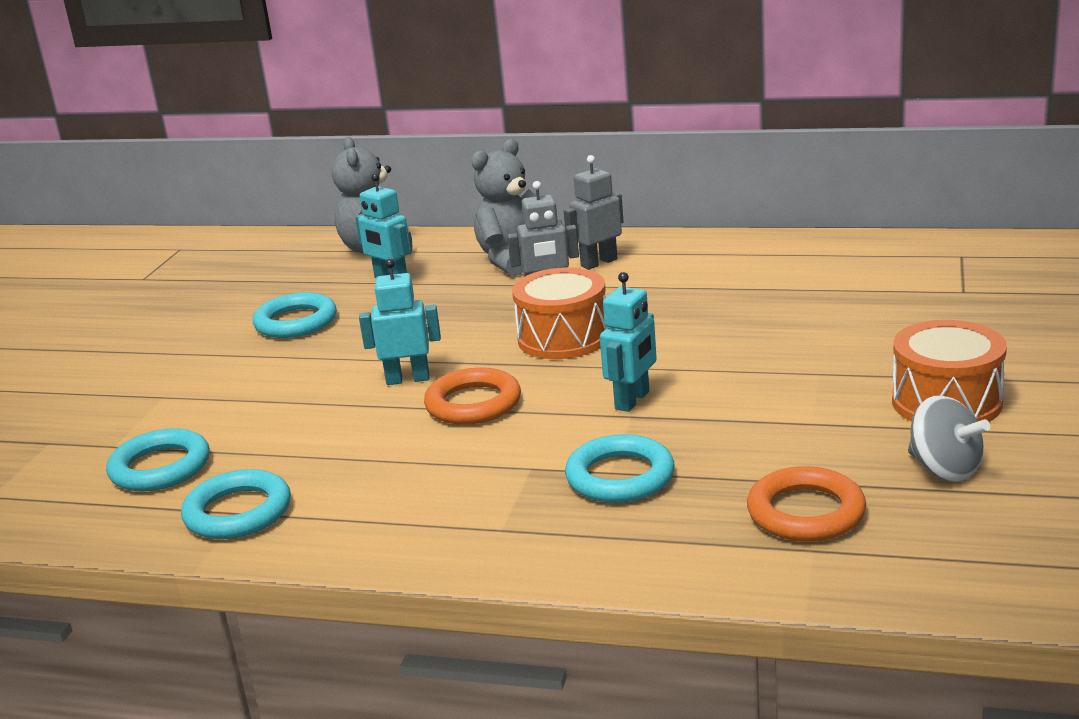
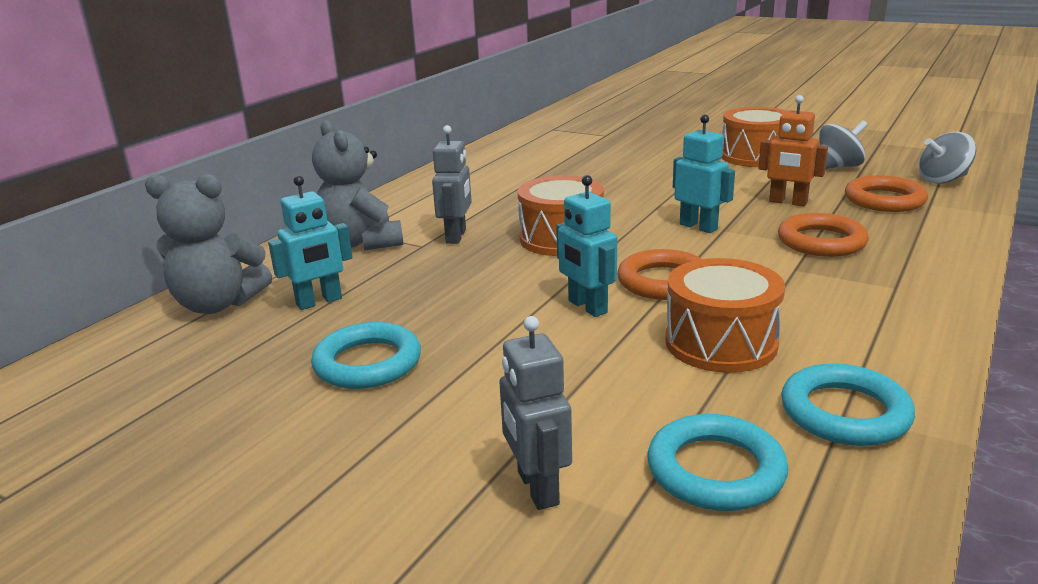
camera: 75 degrees left, 0 degrees up
(350, 447) = (720, 343): none -> orange drum
(408, 379) = (587, 307): turquoise robot -> turquoise robot turned 45 degrees counterclockwise
(598, 263) = (419, 214): grey robot -> grey robot (537, 488)
(620, 477) = (821, 242): turquoise ring -> orange ring
(752, 444) = (788, 202): none -> orange robot
(942, 560) = (942, 180): none -> grey spinning top

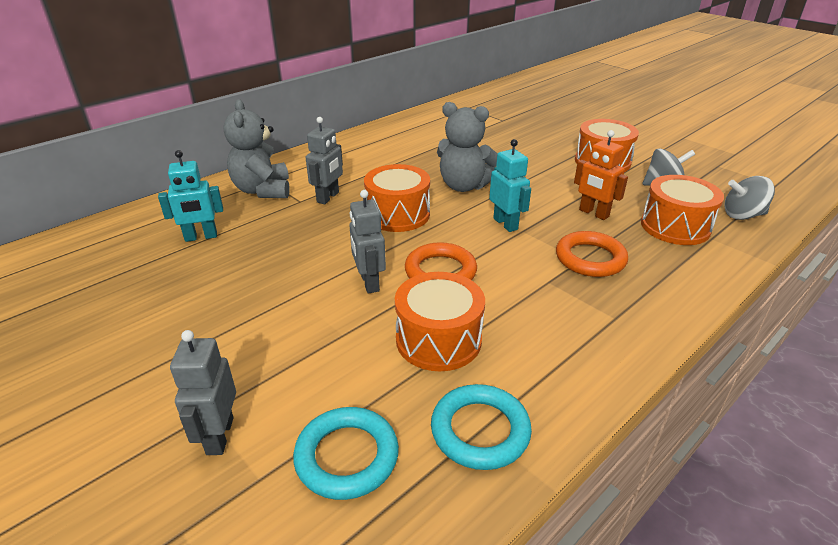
camera: 15 degrees right, 10 degrees up
(218, 304) = (140, 225): grey teddy bear -> grey teddy bear (464, 186)
(367, 363) = (193, 297): turquoise ring -> none
(587, 307) = (369, 282): turquoise robot -> grey robot
(884, 200) = (675, 227): orange ring -> orange drum

